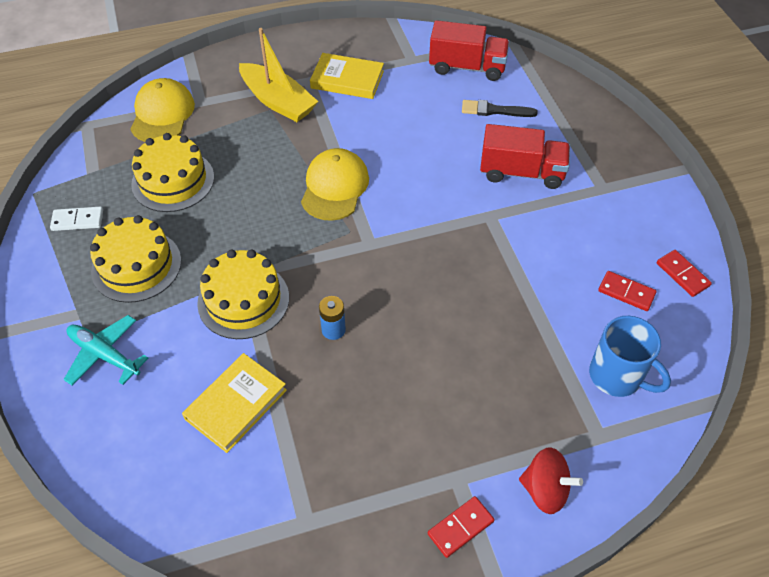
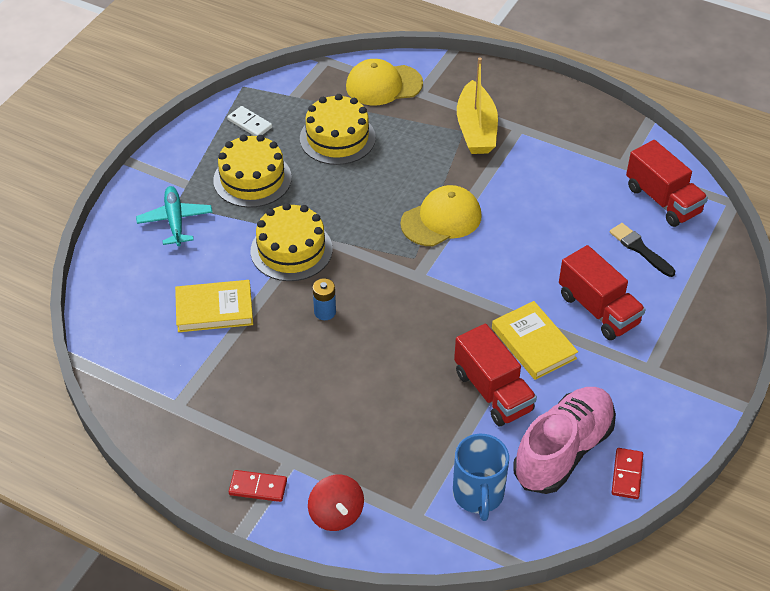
camera: 45 degrees right, 5 degrees down
(162, 114) = (383, 85): yellow cap -> yellow cap turned 150 degrees counterclockwise
(347, 80) = (550, 146): yellow book -> yellow book (533, 343)
(530, 288) = (493, 391): none -> red truck
(626, 292) = (563, 451): red domino -> pink shoe

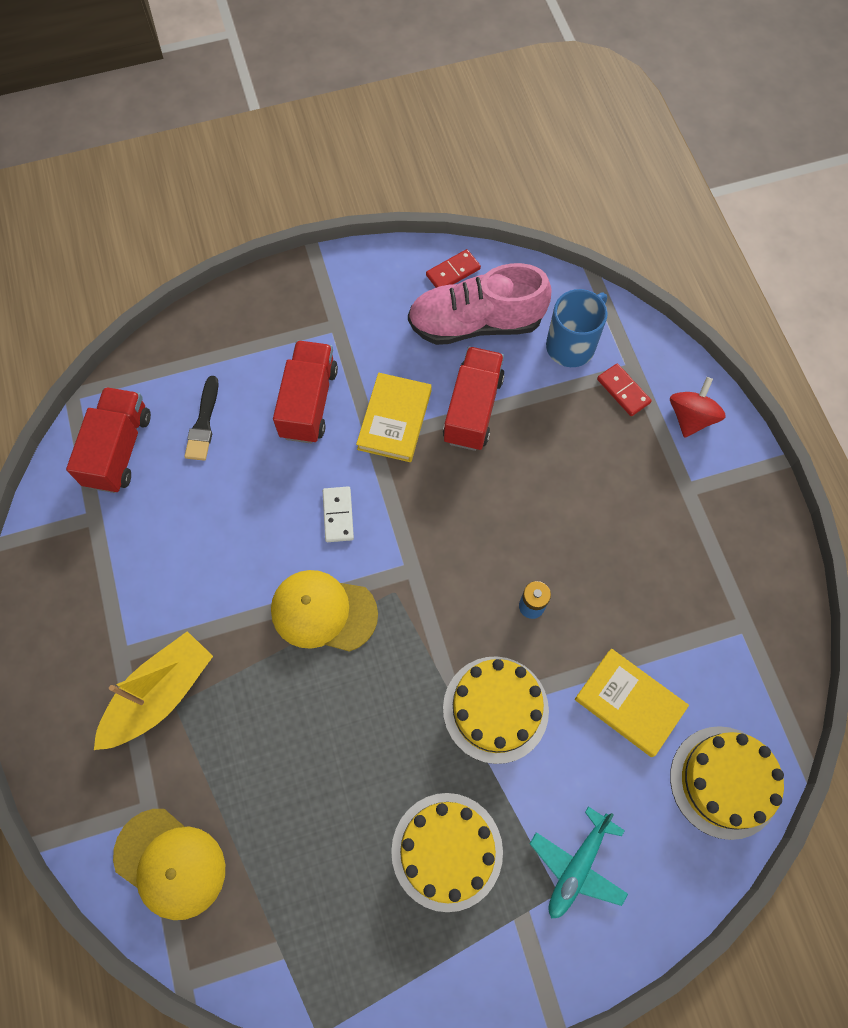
camera: 135 degrees left, 20 degrees up
(250, 123) = (370, 951): white domino -> white domino (338, 515)
(258, 487) = (733, 489): red domino -> red domino (623, 391)
(337, 138) = (303, 825): yellow cake -> yellow cake (724, 782)

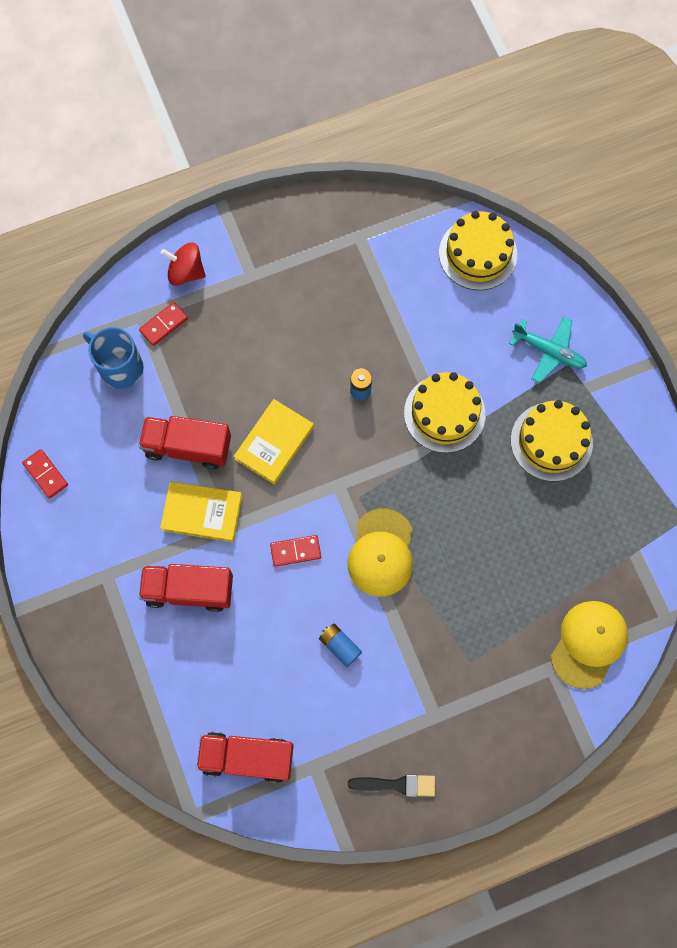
camera: 95 degrees left, 5 degrees up
(160, 695) = (463, 676): yellow boat -> none
(203, 423) = (215, 683): black brush -> black brush (396, 785)
(221, 555) = (340, 646): none -> blue battery
(338, 515) = (295, 551): white domino -> red domino
(475, 323) = (100, 450): pink shoe -> none
(629, 703) = (429, 318): yellow book -> yellow book (274, 443)

